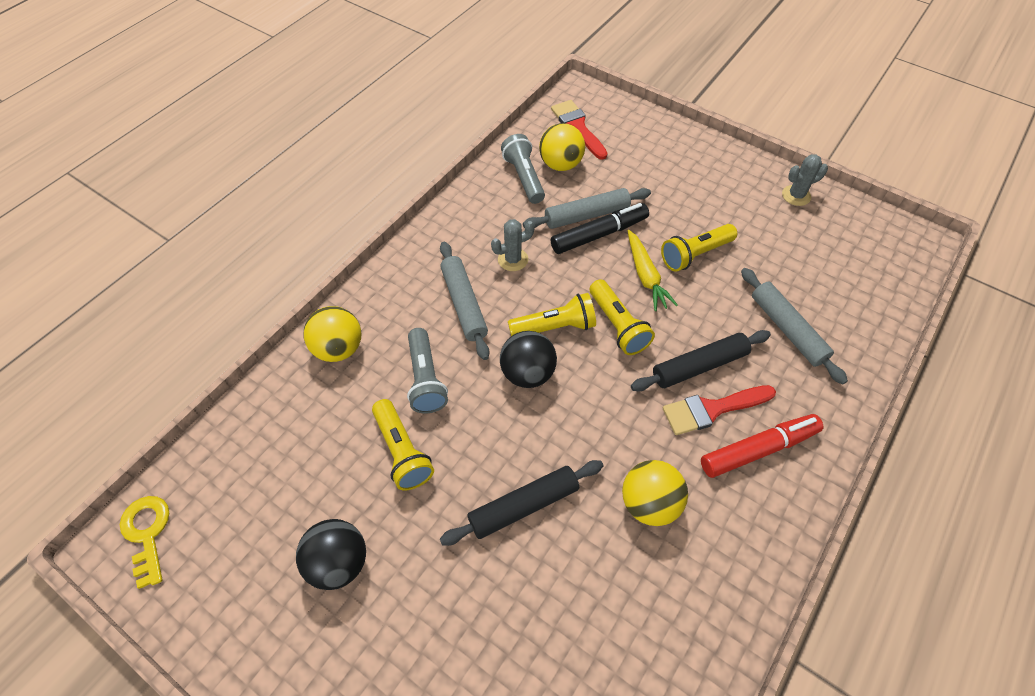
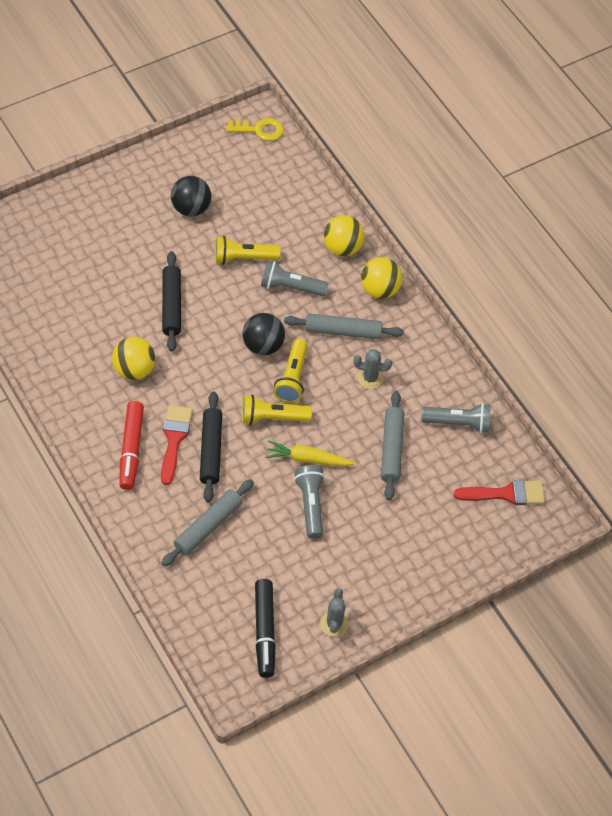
camera: 110 degrees right, 0 degrees up
(513, 259) = (370, 378): grey cactus -> grey cactus turned 75 degrees counterclockwise
(560, 165) = (461, 457): yellow ball -> yellow ball (379, 290)
(599, 234) = (366, 448): black marker -> black marker (265, 631)
(695, 254) = (310, 505): yellow flashlight -> grey flashlight
(787, 329) = (208, 526): grey rolling pin -> grey rolling pin turned 45 degrees counterclockwise

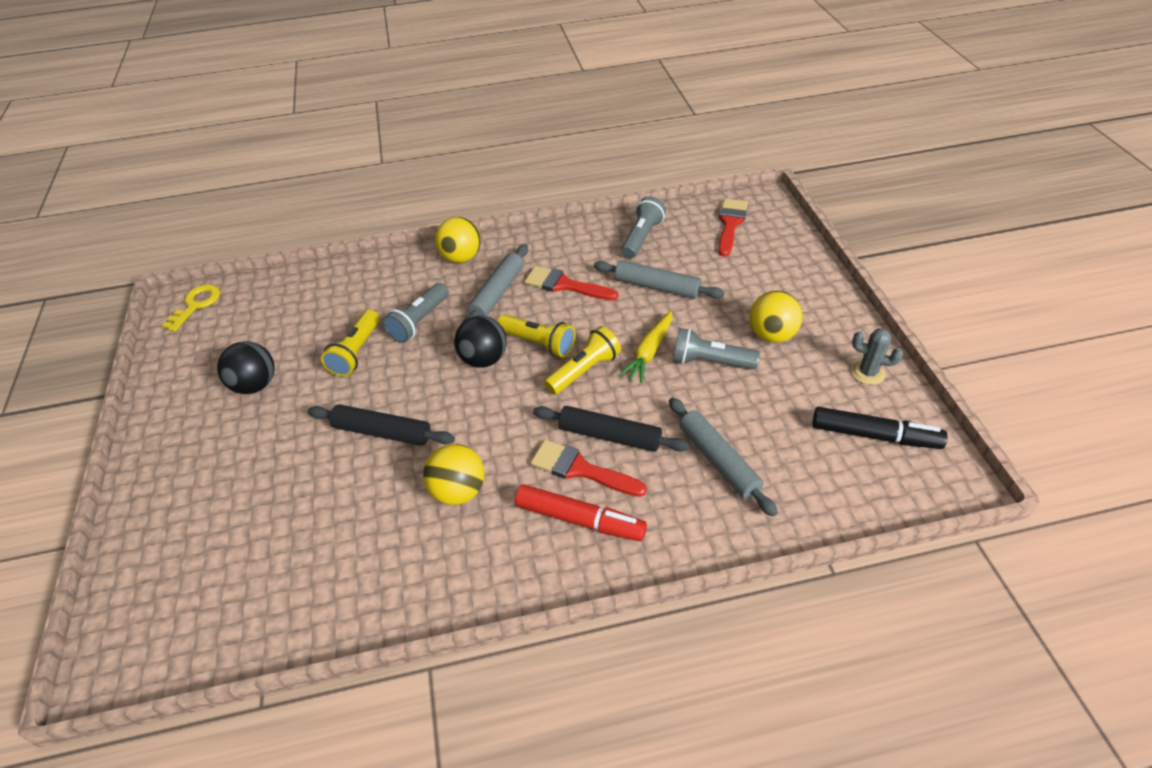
camera: 65 degrees left, 10 degrees down
(272, 418) = (584, 370): yellow flashlight -> yellow flashlight turned 150 degrees counterclockwise
(342, 248) = (394, 273): yellow ball -> yellow ball (772, 335)
(370, 378) = (565, 285): grey cactus -> red brush

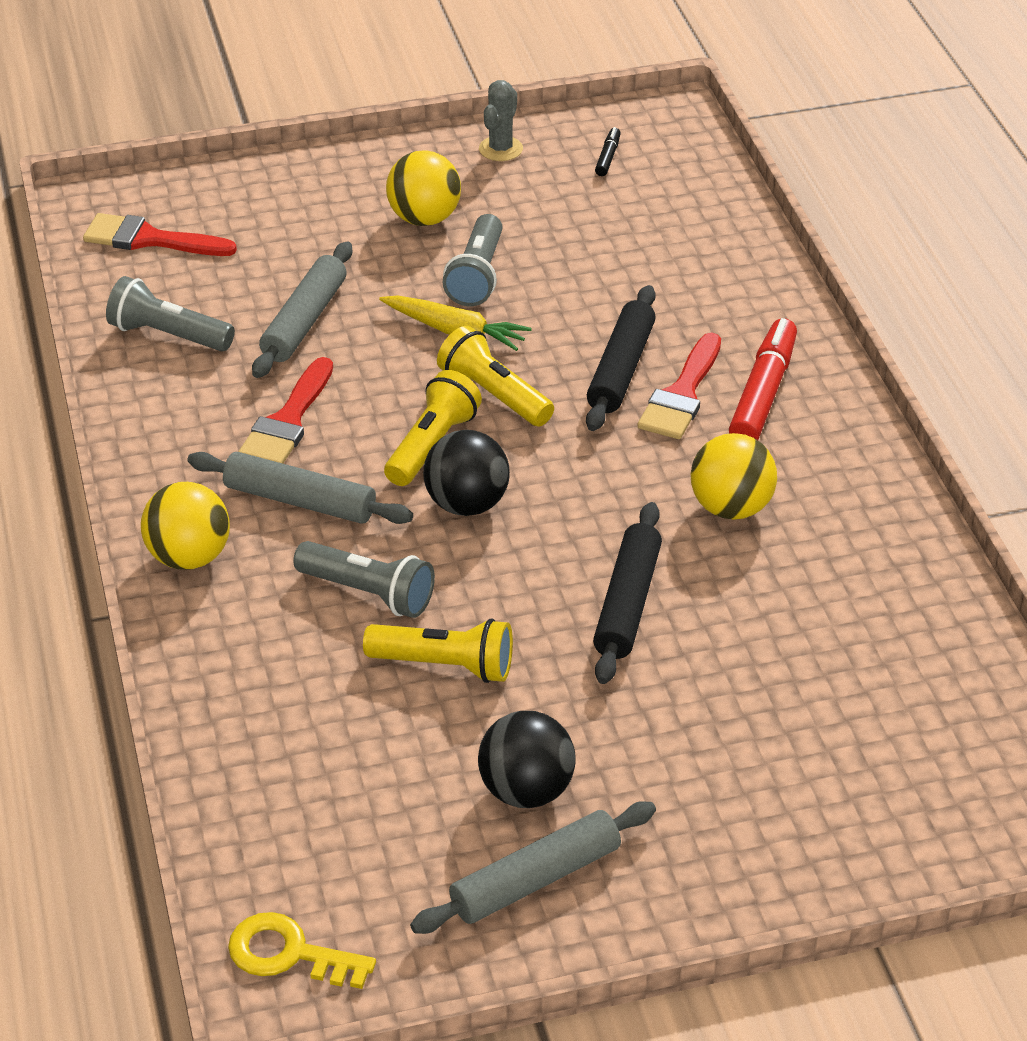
camera: 95 degrees left, 5 degrees down
(718, 460) = (656, 277): grey rolling pin -> grey rolling pin (535, 879)
(875, 435) = (608, 157): black marker -> black marker, size x0.46

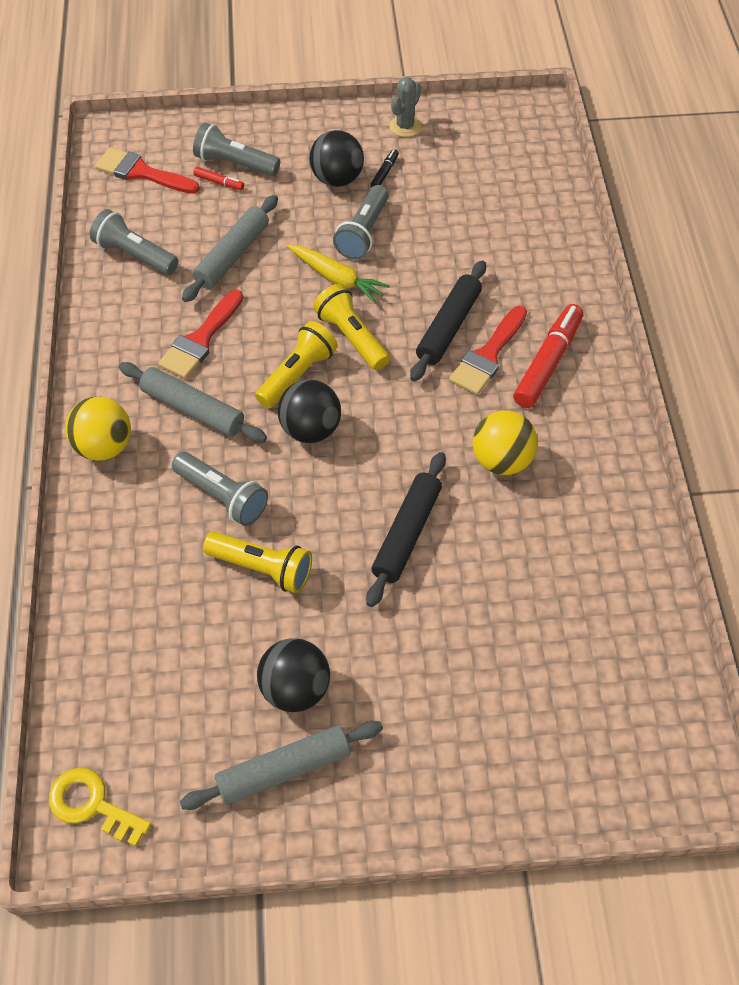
camera: 10 degrees right, 15 degrees up
(262, 239) = (219, 182): none -> red marker
(278, 215) = (235, 164): none -> grey flashlight
(424, 218) = (337, 179): yellow ball -> black ball
(608, 157) = (480, 142): black marker -> black marker (384, 173)

